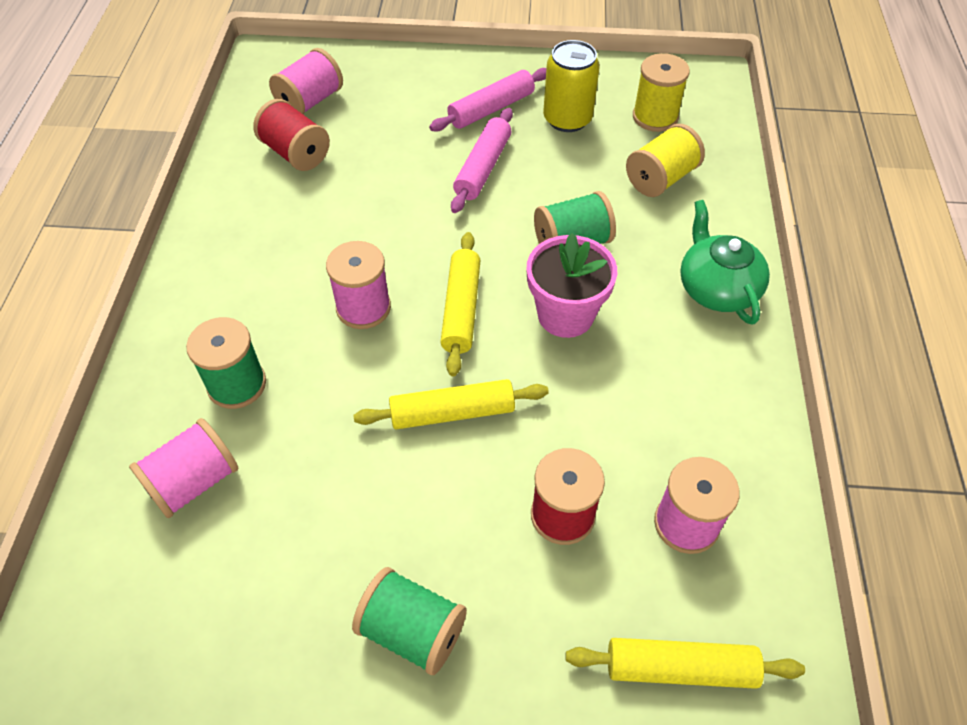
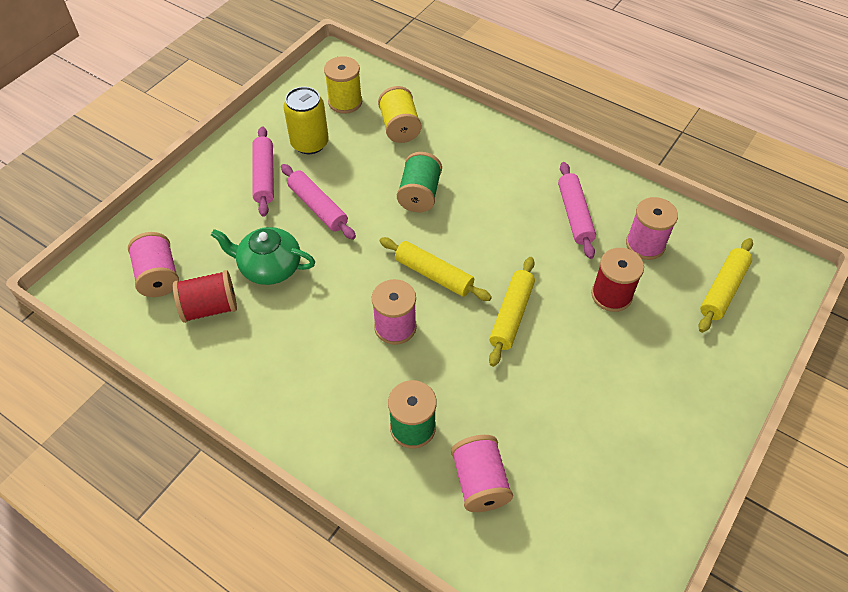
camera: 60 degrees left, 0 degrees up
(412, 631) = (648, 399): green spool -> none
(565, 315) = (474, 226): pink flower pot -> none
(670, 415) = (575, 215): none -> pink rolling pin
(717, 288) = (502, 149): green teapot -> green teapot (269, 267)

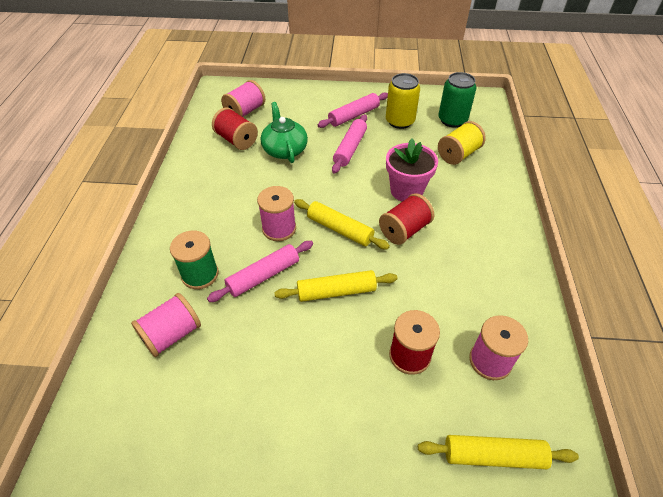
camera: 60 degrees right, 5 degrees down
(345, 102) = (452, 120): yellow spool -> green can
(419, 194) = (406, 191): green spool -> pink flower pot
(433, 275) = (339, 229): yellow rolling pin -> yellow rolling pin turned 60 degrees counterclockwise
(470, 224) = (404, 230): none -> red spool
(575, 215) = (475, 293): pink rolling pin -> pink rolling pin (263, 276)

